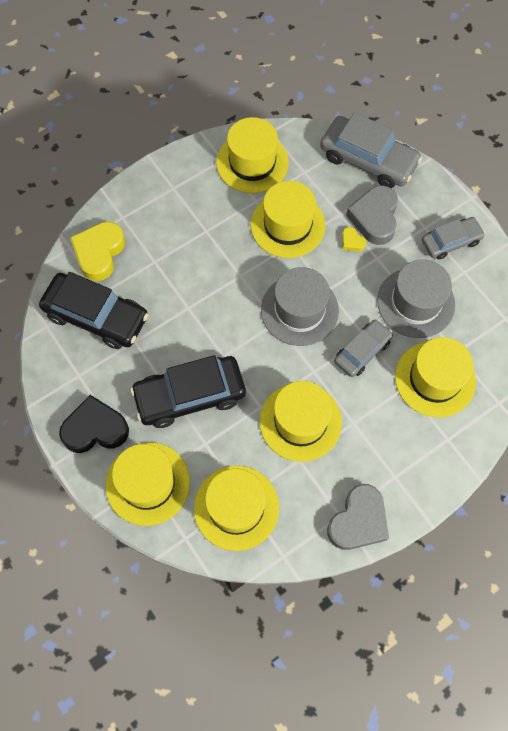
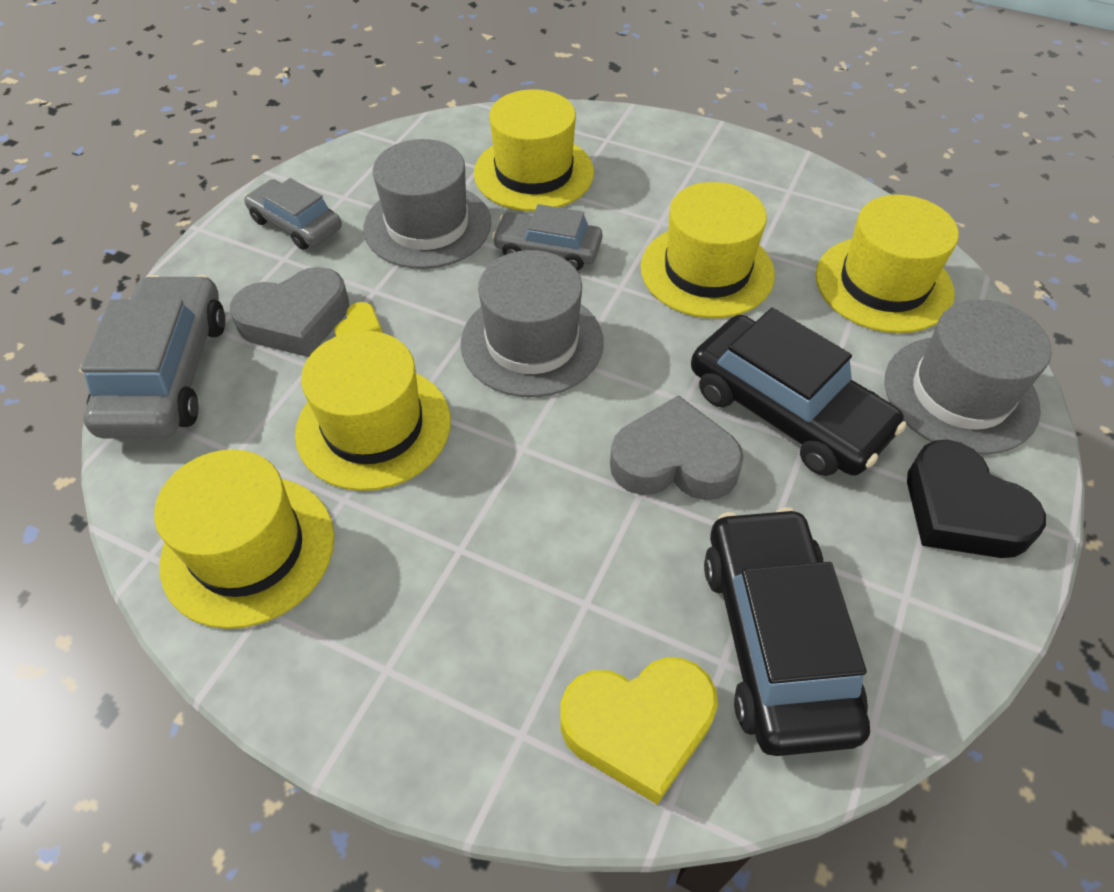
camera: 120 degrees left, 15 degrees down
(147, 483) = (960, 394): yellow hat -> grey hat
(358, 521) = (779, 174): grey heart -> grey heart (674, 461)

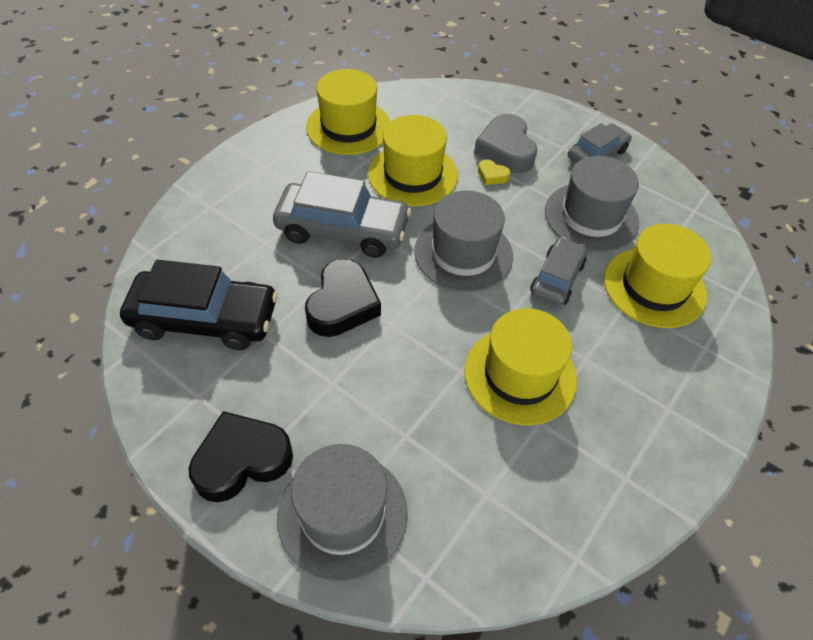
camera: 100 degrees right, 0 degrees up
(167, 373) = (474, 102): grey car -> grey car (342, 230)
(638, 727) = (189, 249): yellow heart -> none
(674, 461) = (342, 304): grey heart -> black heart
(786, 411) = (363, 382): black car -> none
(883, 284) = (482, 510): yellow hat -> none

